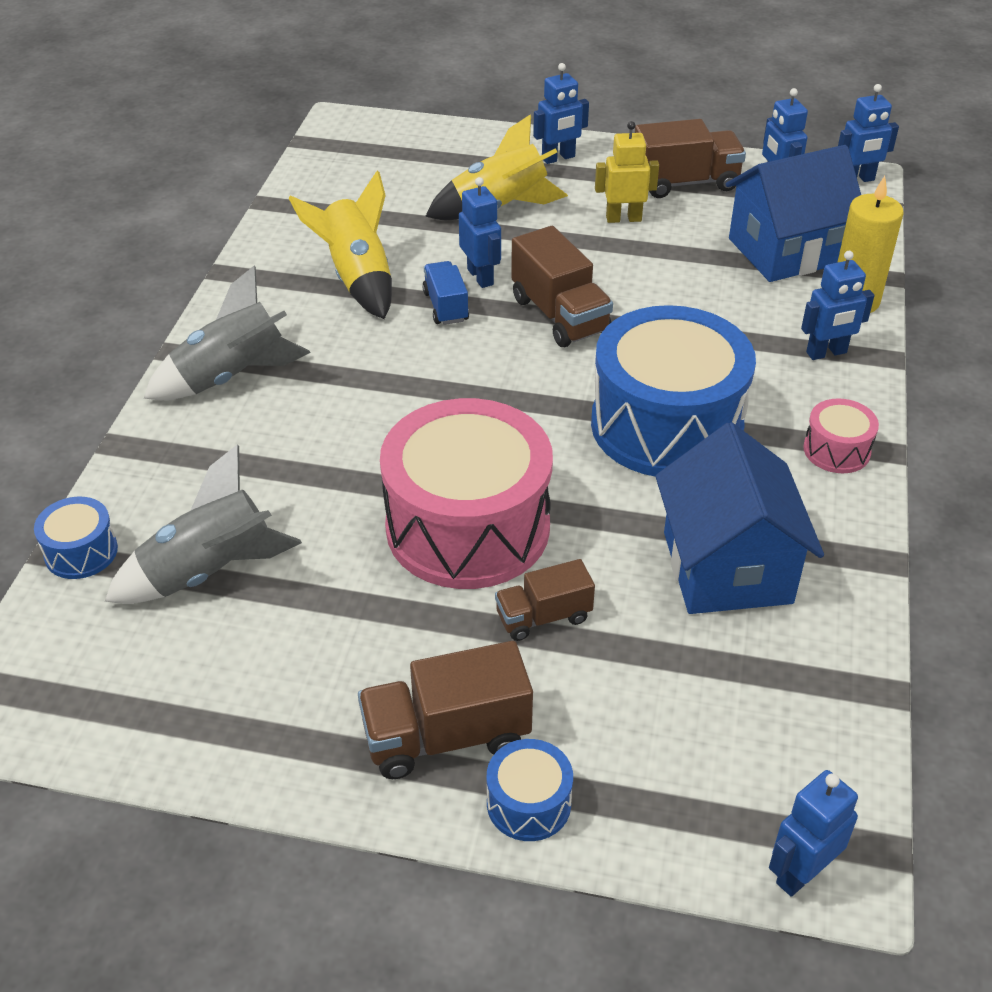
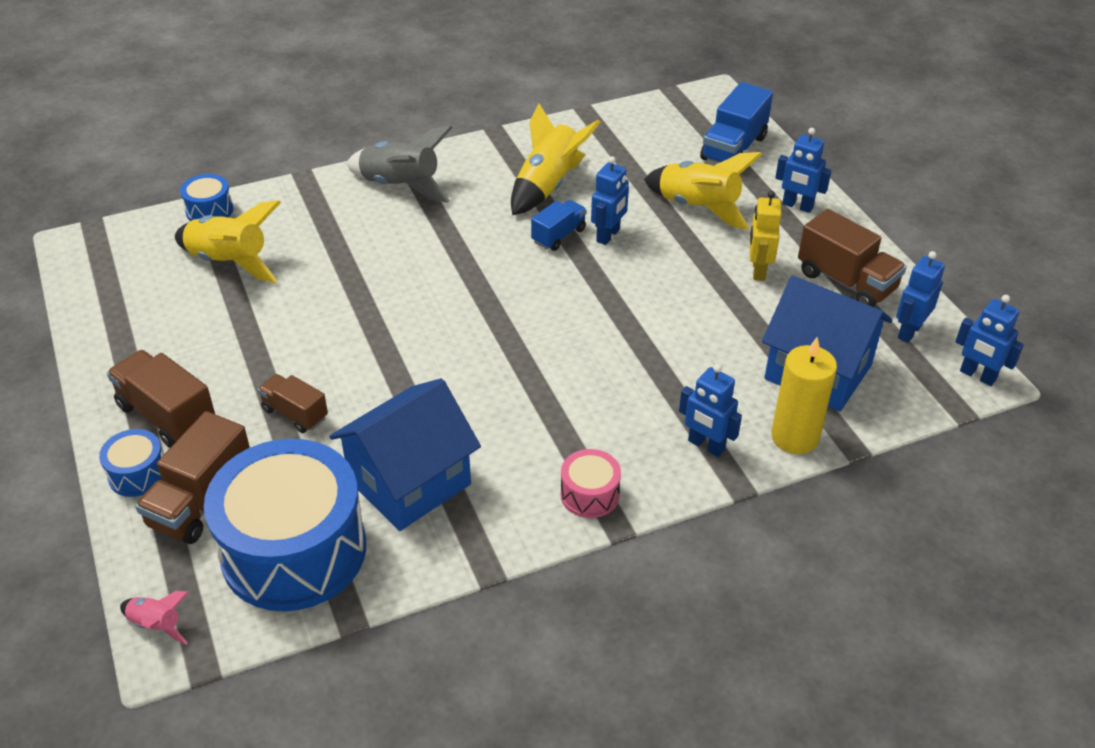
camera: 55 degrees right, 0 degrees up
(208, 571) = (230, 262): grey rocket -> yellow rocket
(436, 150) = (734, 148): none -> blue truck
(467, 527) = (349, 345): pink drum -> none
(560, 315) = (604, 290): brown truck -> brown truck (202, 501)
(623, 218) = (758, 270): yellow robot -> yellow robot turned 135 degrees counterclockwise
(666, 425) = (533, 393): blue drum -> blue drum (294, 550)
(801, 873) = (156, 625): blue robot -> pink rocket

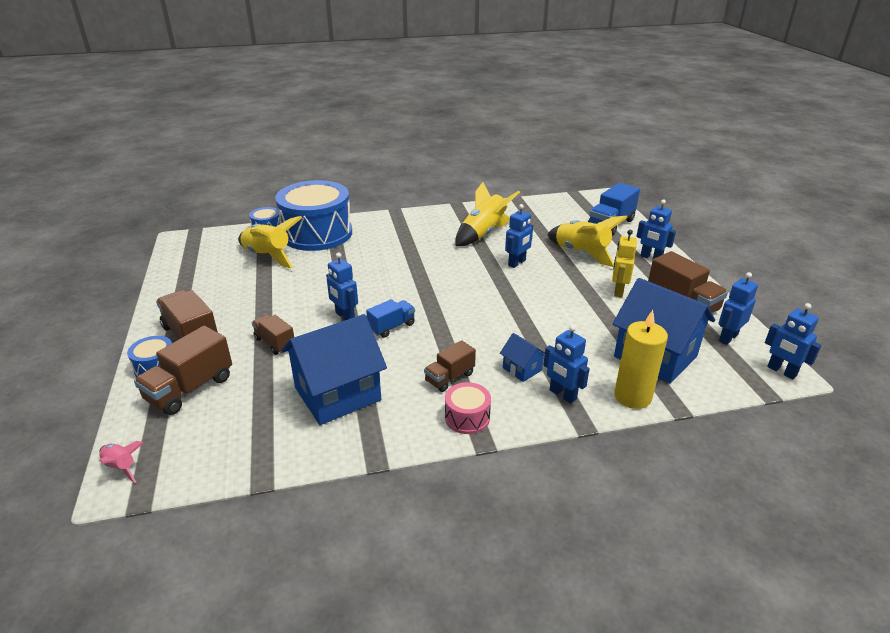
camera: 10 degrees right, 10 degrees down
(294, 550) = (239, 428): blue drum -> blue drum (317, 233)
(381, 357) = (345, 316): none -> blue robot
(401, 186) = (389, 226): grey rocket -> none
(554, 438) = (449, 377): none -> brown truck
(558, 235) = (483, 260): blue truck -> blue truck (392, 327)
(647, 413) = (522, 369): none -> blue house

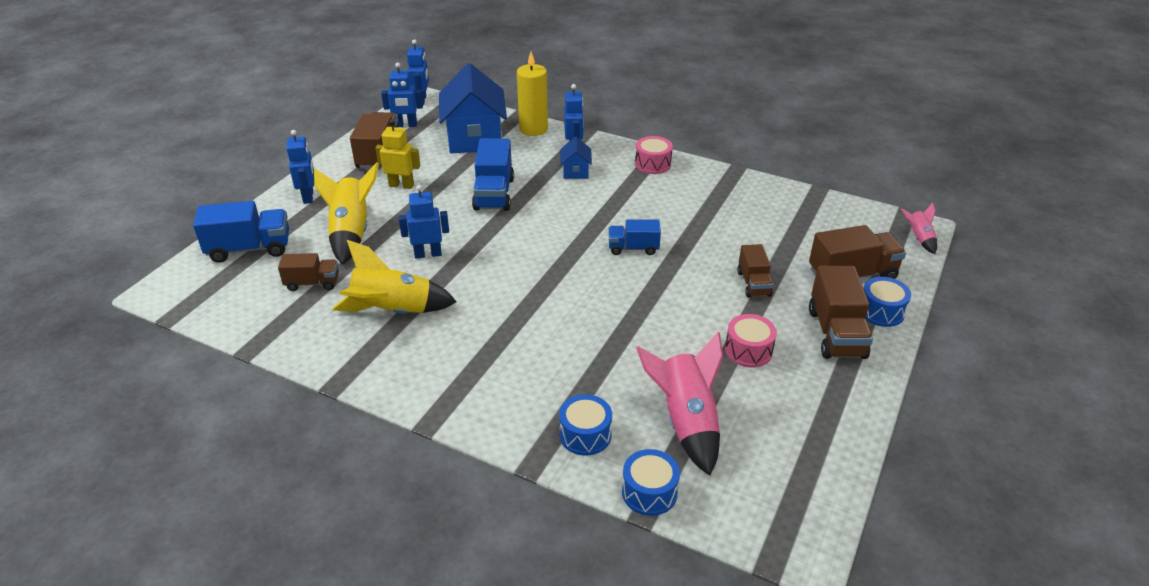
camera: 140 degrees left, 5 degrees up
(252, 300) = (748, 350): none -> pink drum
(268, 256) = (686, 422): yellow rocket -> pink rocket
(317, 233) = (585, 435): blue drum -> blue drum, size x0.43
(337, 394) = (730, 216): blue house -> none
(345, 316) = (666, 280): blue robot -> none
(449, 377) = (634, 190): brown truck -> brown truck (312, 283)
(548, 317) = (494, 194): none -> blue truck
(618, 291) = (401, 185): yellow robot -> yellow robot turned 135 degrees counterclockwise

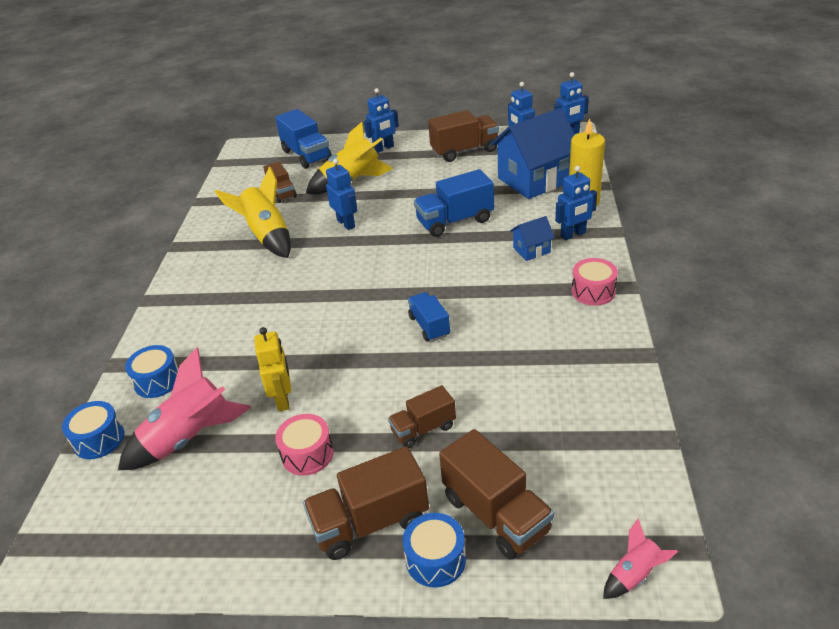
camera: 70 degrees right, 0 degrees up
(401, 185) = (430, 176): yellow robot -> yellow robot (283, 399)

